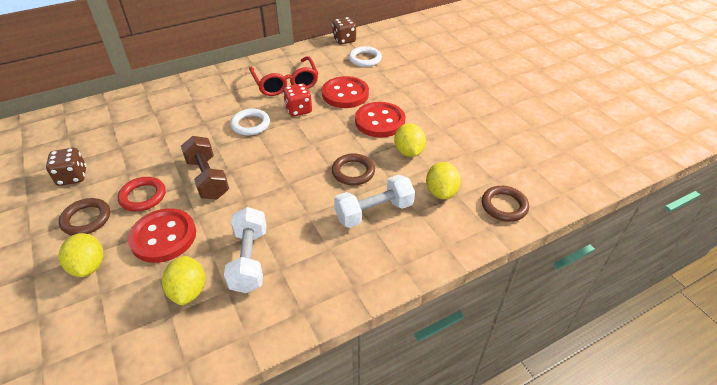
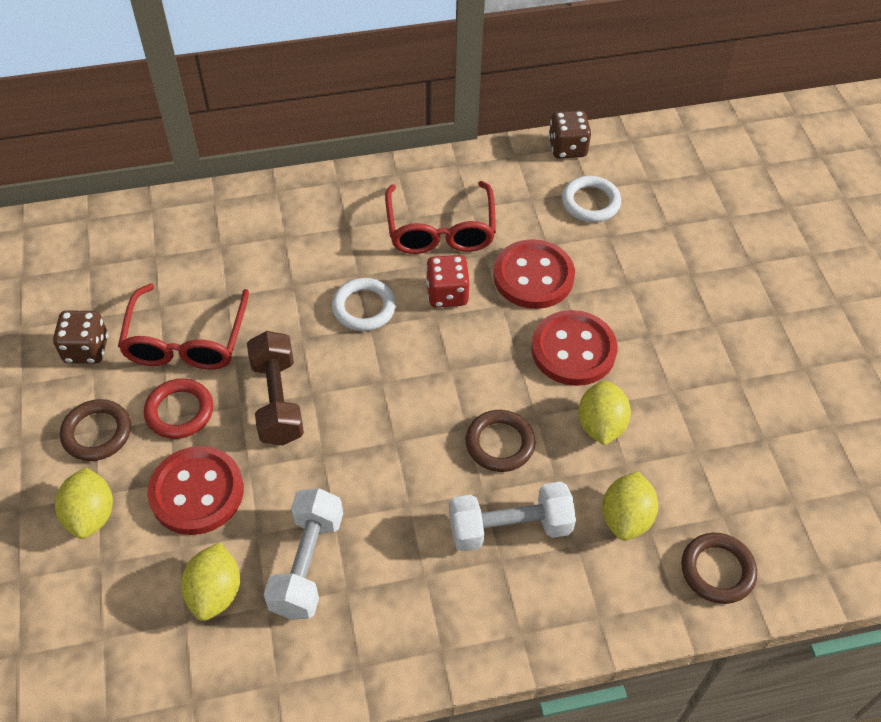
camera: 15 degrees right, 10 degrees up
(140, 160) = (186, 340): none -> red glasses

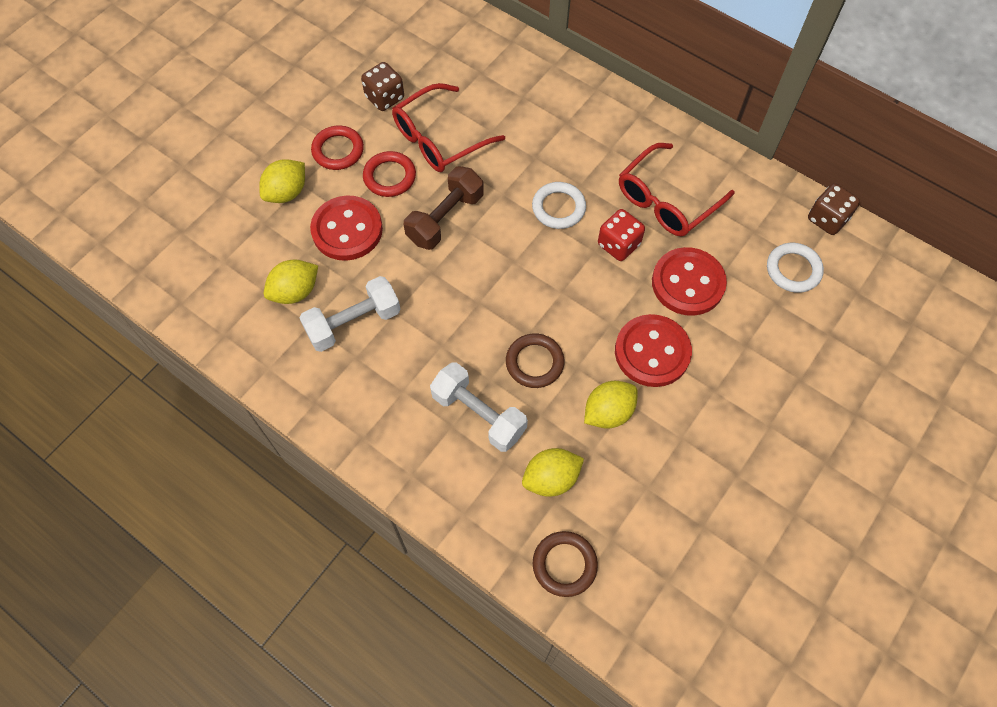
camera: 50 degrees right, 10 degrees up
(97, 433) = (338, 150): brown ring -> red ring

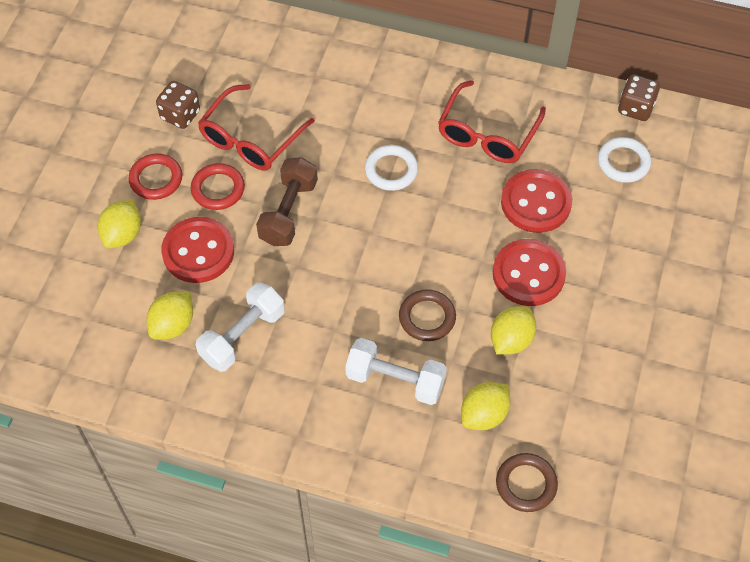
camera: 20 degrees left, 5 degrees down
(618, 244) = (460, 187): red dice -> none

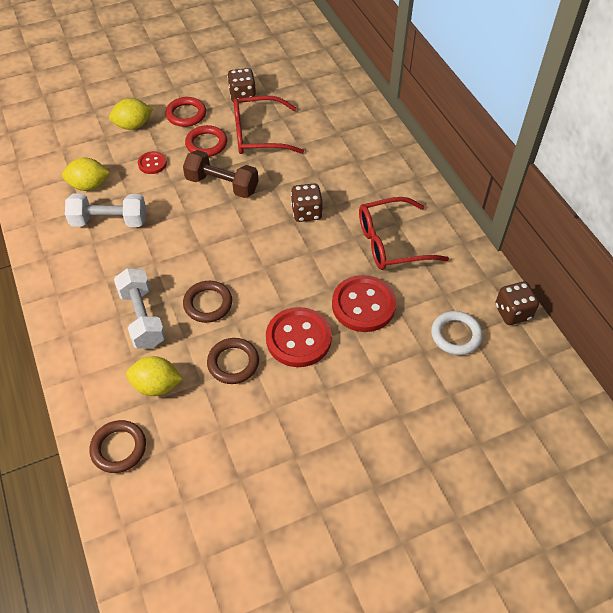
camera: 50 degrees right, 5 degrees down
(198, 251) = (152, 163): red button -> red button, size x0.51
(288, 212) = (222, 185): brown dumbbell -> brown dumbbell turned 45 degrees clockwise
(391, 170) = (306, 212): white ring -> brown dice
(511, 340) = (233, 363): yellow lemon -> brown ring

